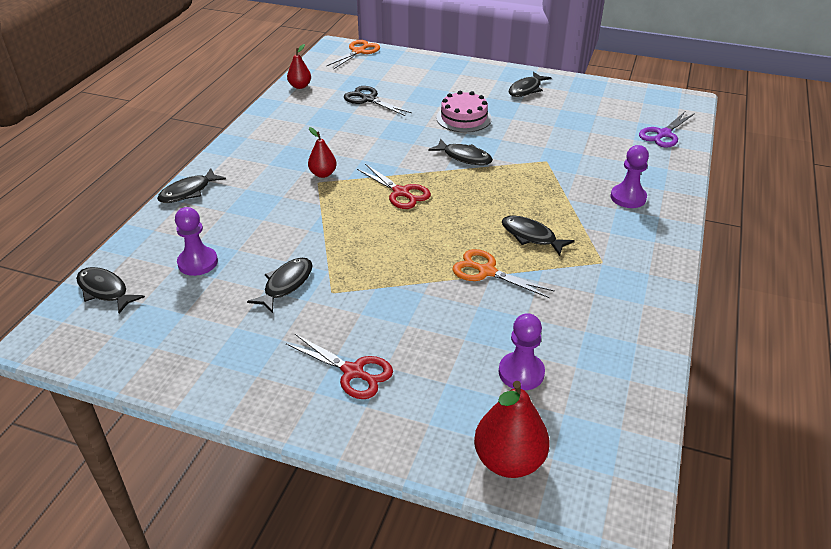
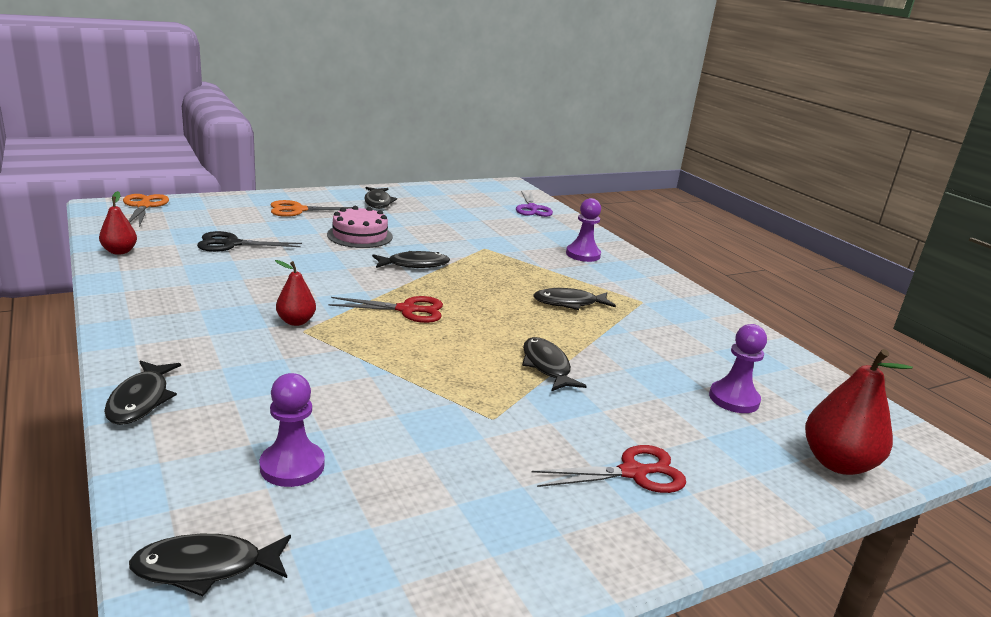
camera: 50 degrees left, 15 degrees down
(286, 284) = (437, 435): black fish -> black fish (547, 366)
(486, 271) = (585, 341): orange scissors -> orange scissors (298, 210)

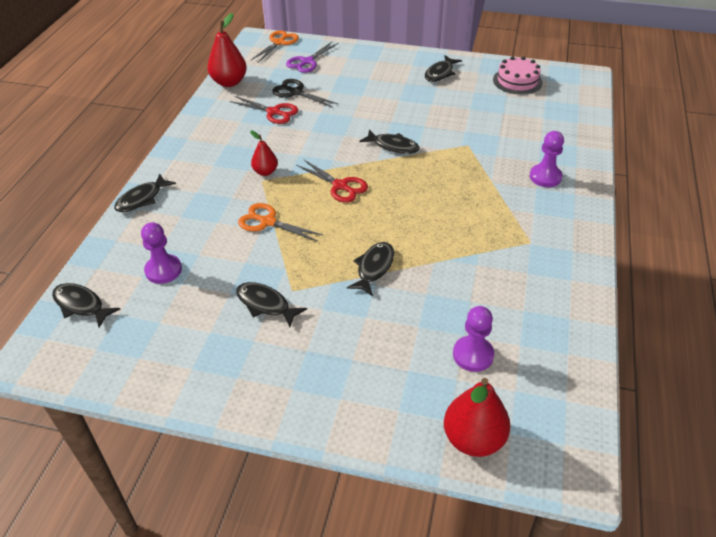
camera: 45 degrees right, 20 degrees up
(119, 251) = (229, 82): red pear -> red pear, size x1.70
(298, 210) = (372, 69): orange scissors -> orange scissors (267, 222)
(360, 235) = (387, 106): pink cake -> pink cake (517, 81)
(532, 208) = (569, 111): purple scissors -> purple scissors (307, 62)
(569, 303) = (464, 221): black fish -> black fish (265, 304)
(633, 473) = (323, 367): red scissors -> red scissors (273, 112)

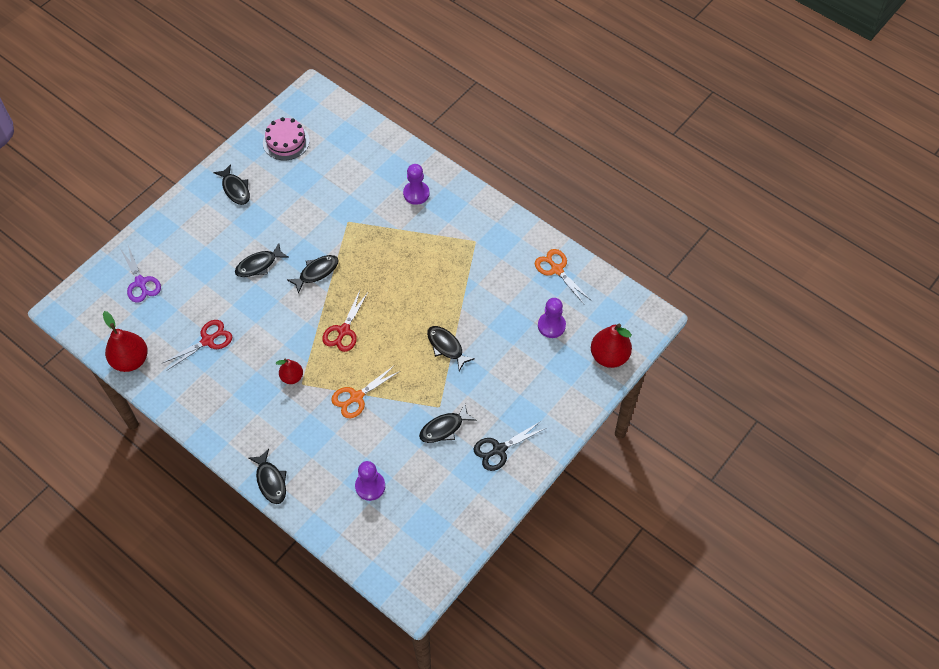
camera: 65 degrees left, 15 degrees up
(81, 305) = (376, 552): black fish -> black fish (258, 265)
(279, 43) = (86, 293): orange scissors -> orange scissors (557, 269)
(296, 92) = (187, 311): black scissors -> black scissors (499, 449)
(340, 186) = (344, 331): red scissors -> red scissors turned 135 degrees clockwise

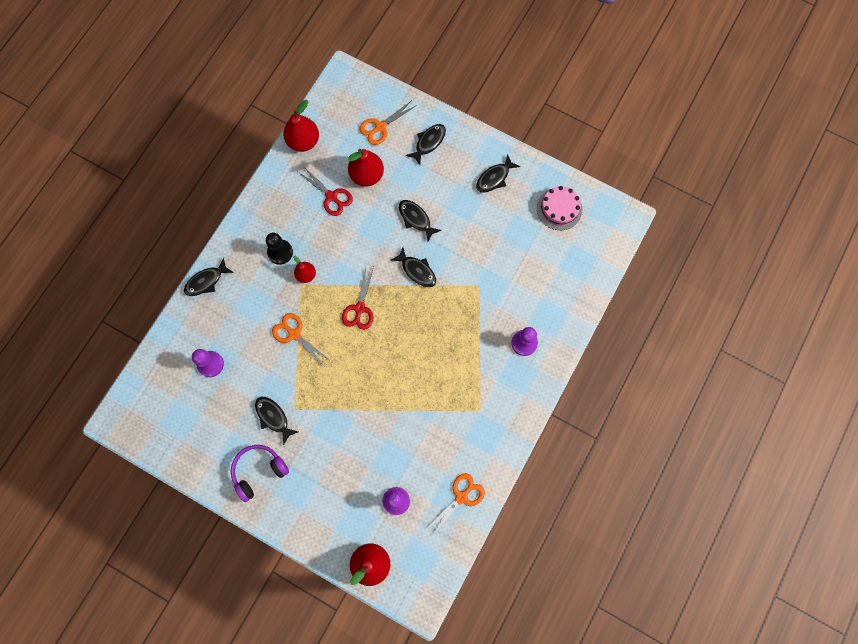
camera: 80 degrees right, 15 degrees up
(140, 282) = (380, 127): purple scissors -> orange scissors
(194, 303) = (367, 175): none -> red pear
(258, 400) = (280, 252): none -> black pawn
(344, 331) = (359, 308): red scissors -> red scissors turned 90 degrees counterclockwise
(446, 347) = (357, 404): black fish -> black fish (428, 143)
(499, 449) = (258, 471): black scissors -> purple headphones

